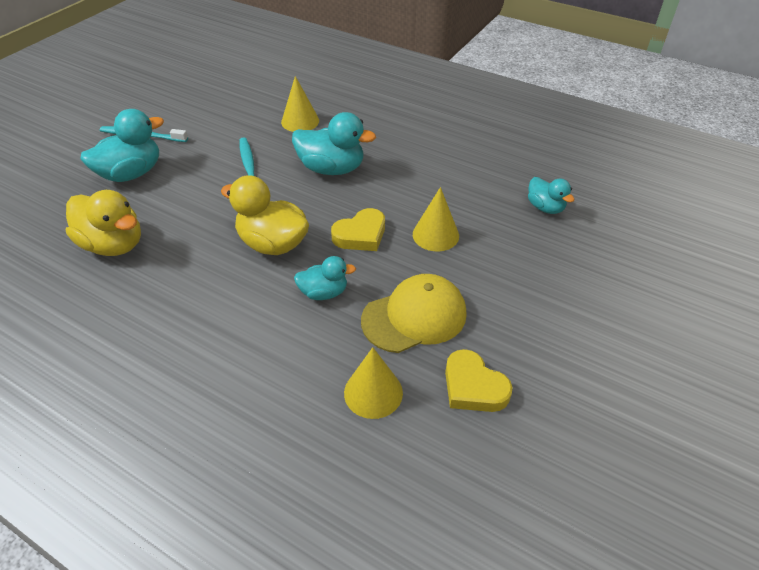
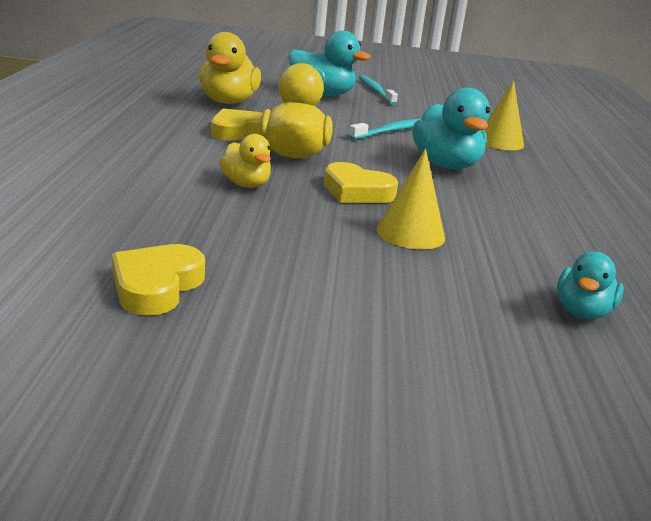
camera: 60 degrees right, 20 degrees down
(201, 262) = (238, 131): none -> yellow heart
(324, 292) = (246, 184): turquoise duck -> yellow duck
(373, 392) = (114, 226): yellow cone -> none
(414, 316) = (251, 235): yellow cap -> none

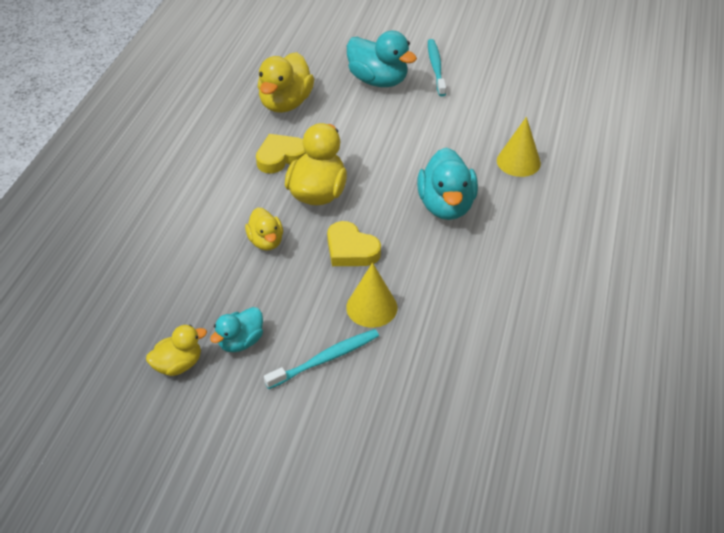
camera: 15 degrees right, 20 degrees up
(156, 286) = (178, 364): yellow heart -> yellow duck
(393, 131) = (421, 147): turquoise toothbrush -> turquoise toothbrush (326, 359)
(582, 311) = (457, 401): turquoise duck -> turquoise duck (241, 341)

